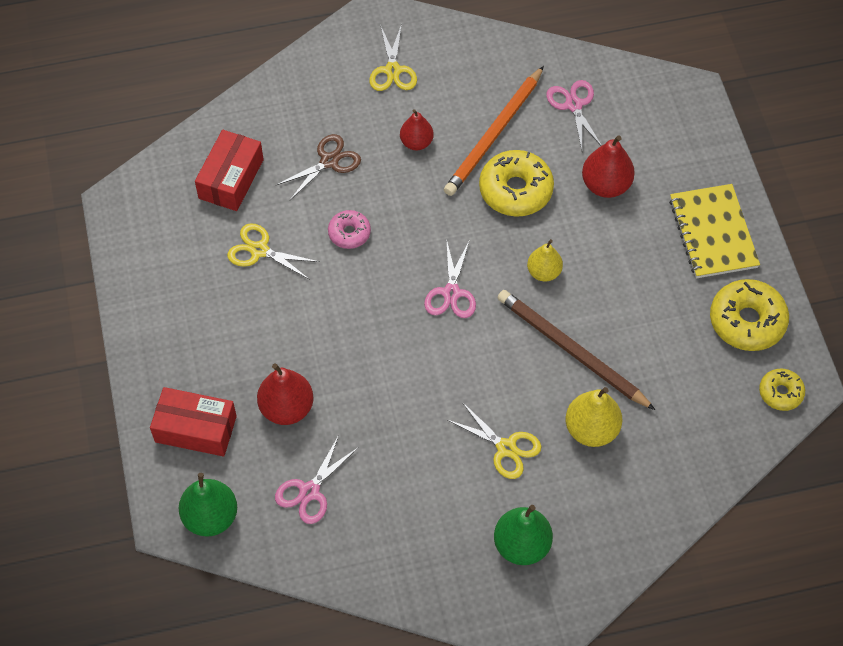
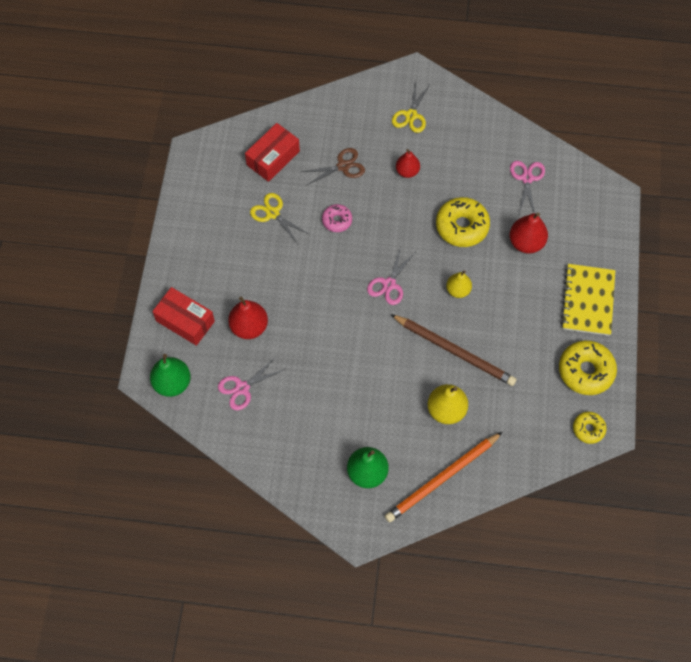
camera: 20 degrees right, 5 degrees up
(494, 134) = (463, 182): orange pencil -> orange pencil (442, 478)
(506, 448) = (383, 403): yellow scissors -> none
(571, 351) = (454, 351): brown pencil -> brown pencil turned 150 degrees clockwise

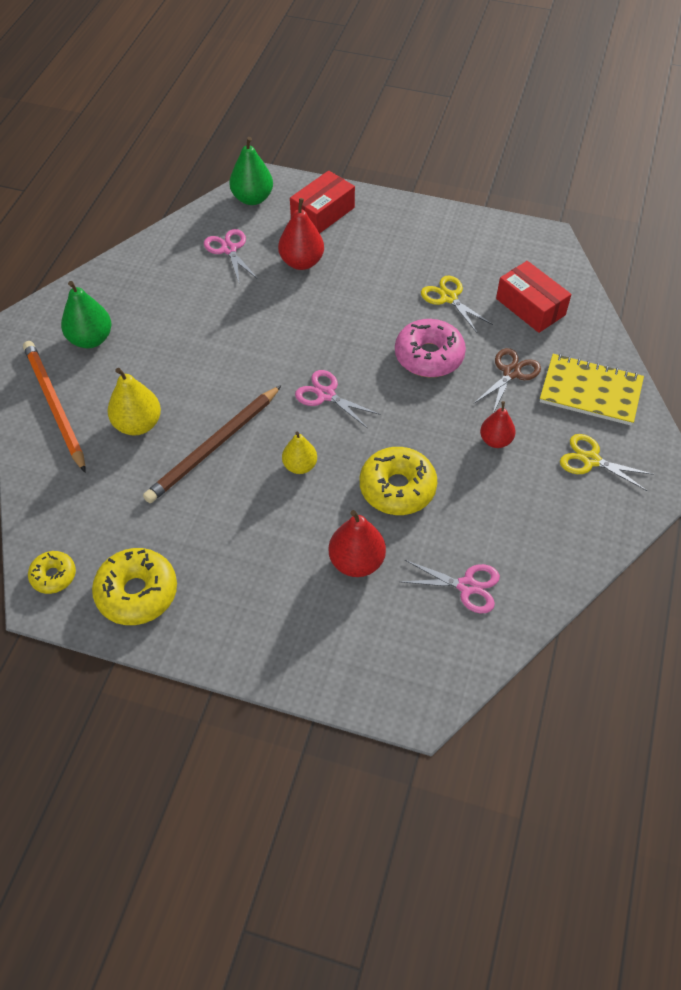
camera: 100 degrees right, 10 degrees down
(273, 213) = (449, 298): yellow scissors -> yellow scissors turned 90 degrees counterclockwise
(337, 220) = (429, 356): pink donut -> pink donut, size x1.76
(343, 166) = (511, 373): brown scissors -> brown scissors turned 135 degrees counterclockwise
(587, 301) = (244, 621): yellow notebook -> yellow notebook (590, 391)

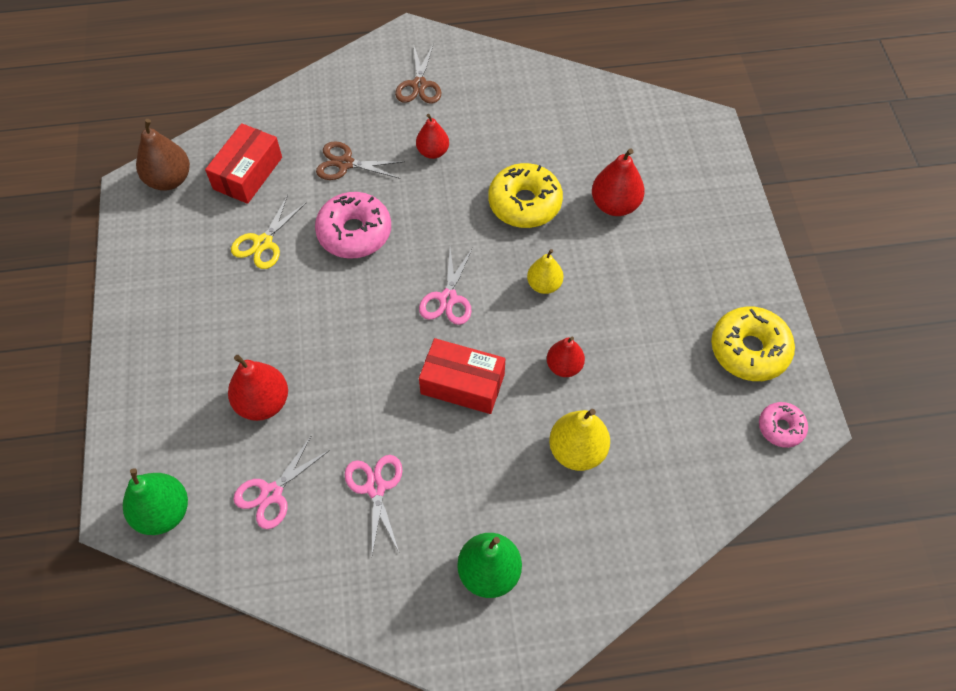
camera: 115 degrees left, 5 degrees up
(53, 576) = (781, 427): yellow donut -> pink donut
(54, 406) = (601, 552): orange pencil -> none
(213, 447) = (564, 366): brown pencil -> red pear
(322, 213) = (166, 417): red box -> red box (462, 384)
(466, 586) = (590, 128): pink scissors -> pink scissors (375, 488)
(546, 259) = (169, 180): none -> brown pear
(590, 391) = (340, 103): yellow notebook -> none
(591, 460) = (419, 85): yellow scissors -> brown scissors

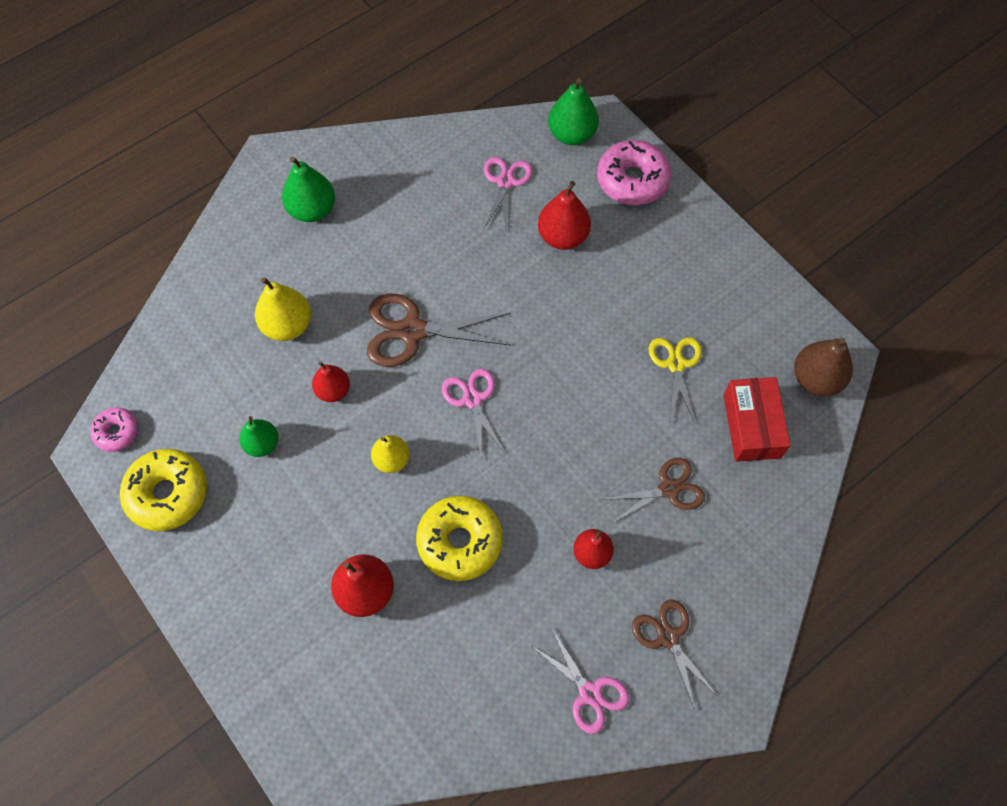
camera: 150 degrees right, 5 degrees up
(354, 232) = (602, 419): pink donut -> pink donut (632, 180)
(375, 488) = (431, 222): pink scissors -> pink scissors (589, 693)
(462, 384) = (412, 331): red box -> brown scissors
(649, 351) = (262, 444): none -> green pear

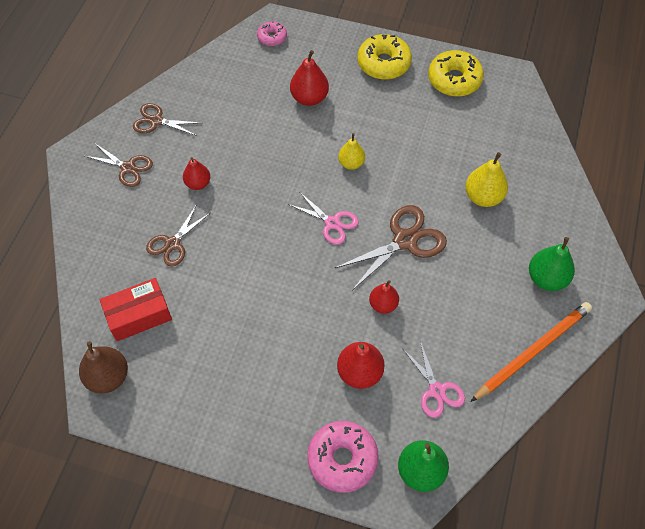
camera: 145 degrees right, 5 degrees down
(117, 432) = (512, 89): pink donut -> pink donut (272, 37)
(262, 444) = (430, 129): green pear -> none
(333, 390) = (419, 178): red pear -> red pear (383, 304)
(390, 161) = (533, 351): none -> orange pencil
(460, 541) = (278, 147): yellow donut -> yellow donut (383, 63)
(589, 693) = (156, 121): pink scissors -> brown scissors
(676, 364) = (215, 326): yellow scissors -> none
(751, 426) = (139, 315): red box -> red box turned 75 degrees counterclockwise

